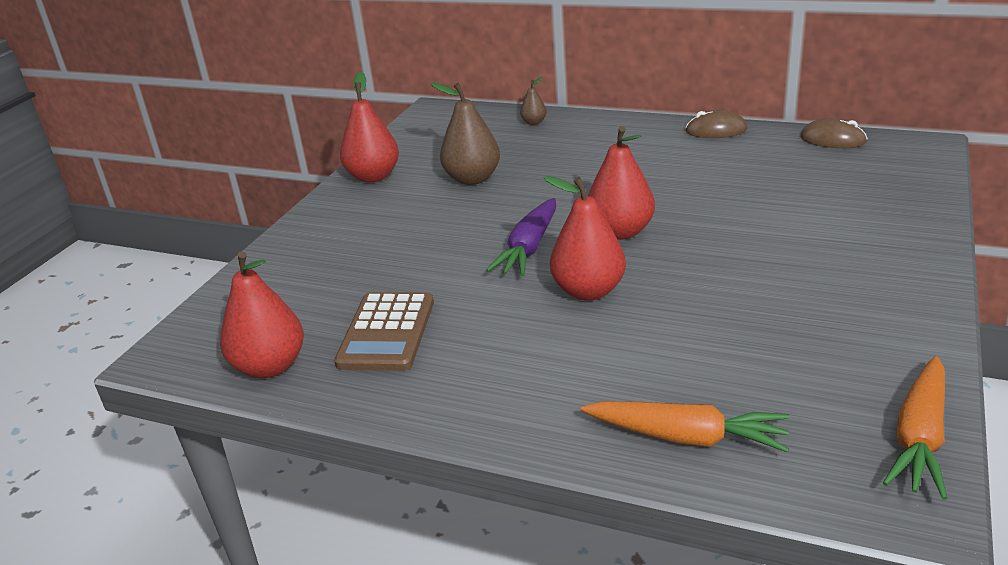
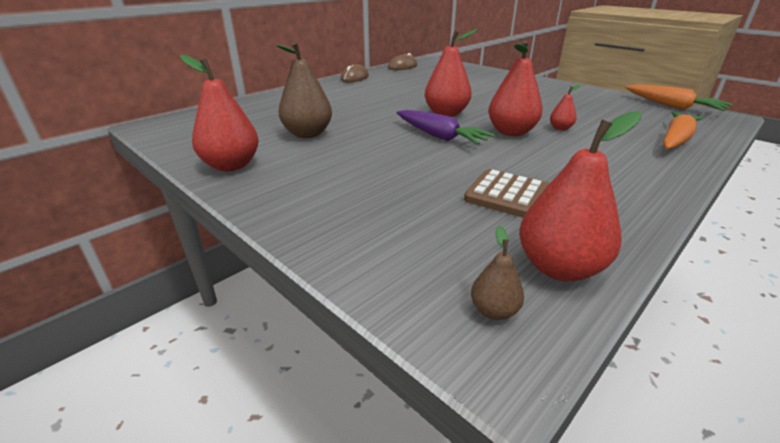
camera: 70 degrees left, 0 degrees up
(534, 122) = (253, 105): brown pear -> brown pear (494, 311)
(642, 326) = (560, 128): none -> red pear

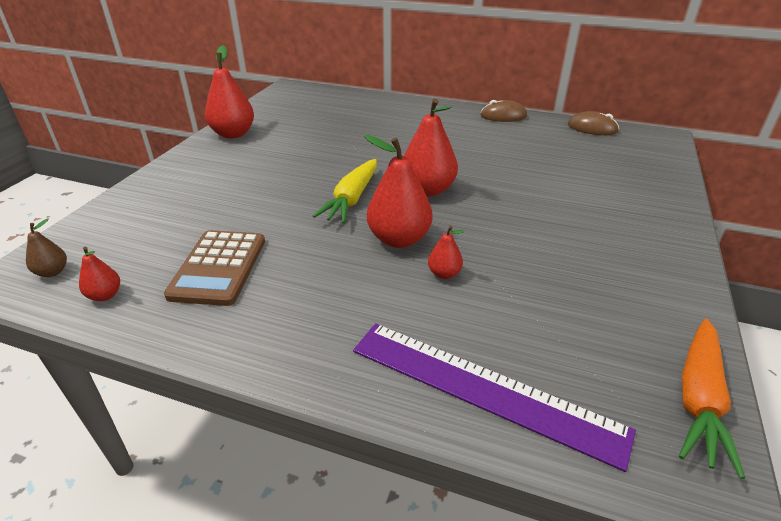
camera: 65 degrees right, 5 degrees up
(307, 134) = (312, 140): brown pear -> none
(439, 136) = (352, 199): purple carrot -> yellow carrot
(559, 267) = (105, 295): red pear -> red pear, size x0.49
(675, 140) = (483, 389): orange carrot -> purple ruler

